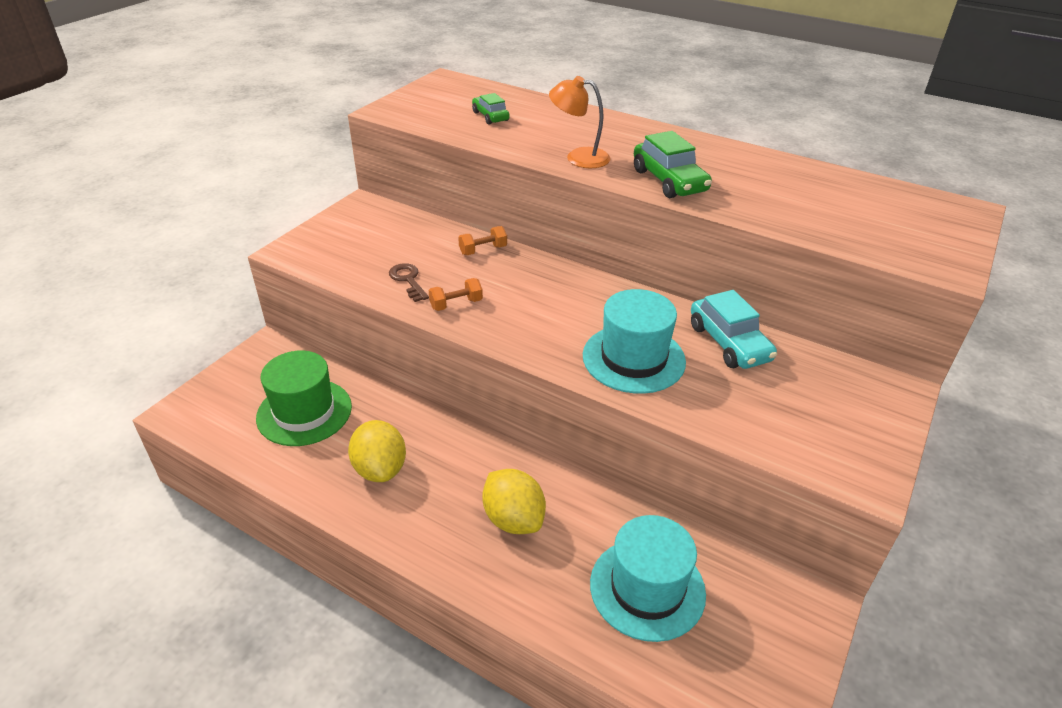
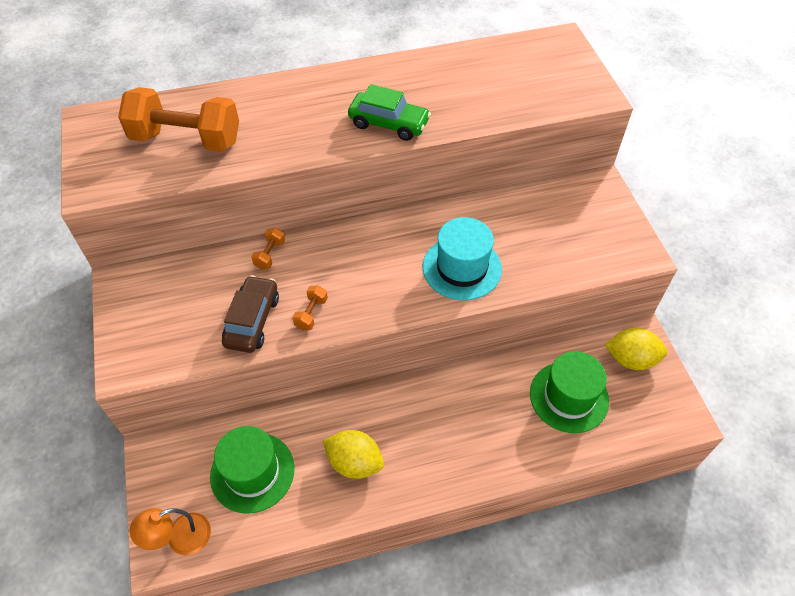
camera: 45 degrees left, 15 degrees up
(408, 280) = (252, 320): brown key -> brown car
(490, 116) = (186, 139): green car -> orange dumbbell
(513, 519) = (465, 421): yellow lemon -> yellow lemon (631, 359)
(578, 157) = (305, 140): orange lamp -> orange lamp (180, 538)
(647, 588) = (569, 397): turquoise hat -> green hat
(729, 343) = (496, 215): turquoise car -> none

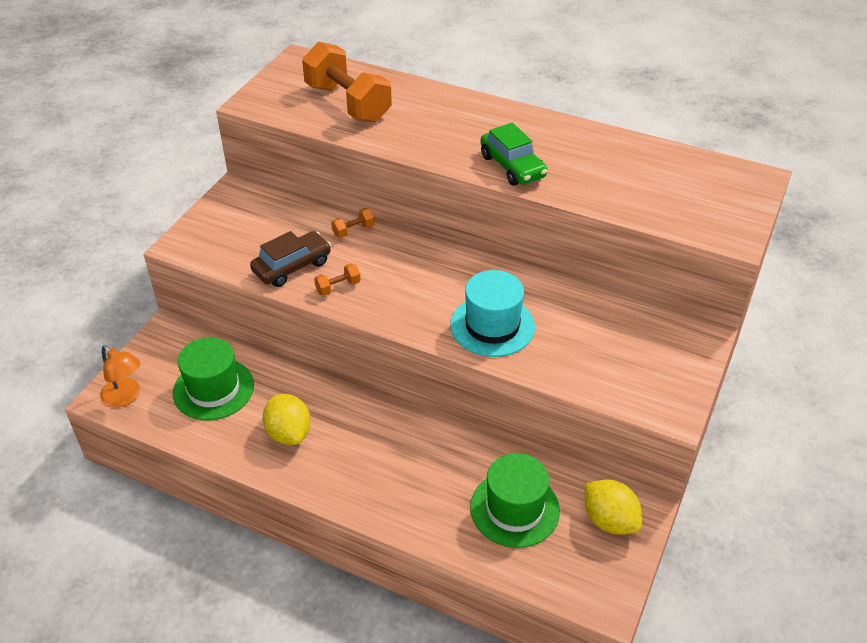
camera: 40 degrees right, 10 degrees down
(180, 538) = (125, 397): orange lamp -> orange lamp turned 150 degrees counterclockwise

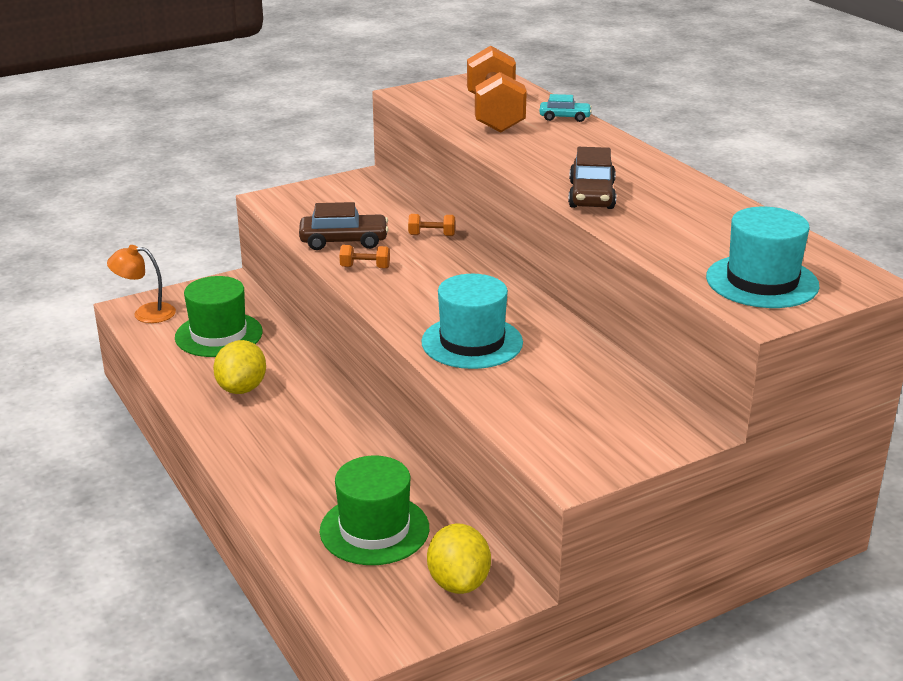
camera: 35 degrees right, 15 degrees down
(125, 397) = (145, 313): orange lamp -> orange lamp turned 105 degrees clockwise
(403, 87) = (564, 117): none -> turquoise car
(512, 166) = (591, 195): green car -> brown car
(703, 206) = (762, 281): none -> turquoise hat

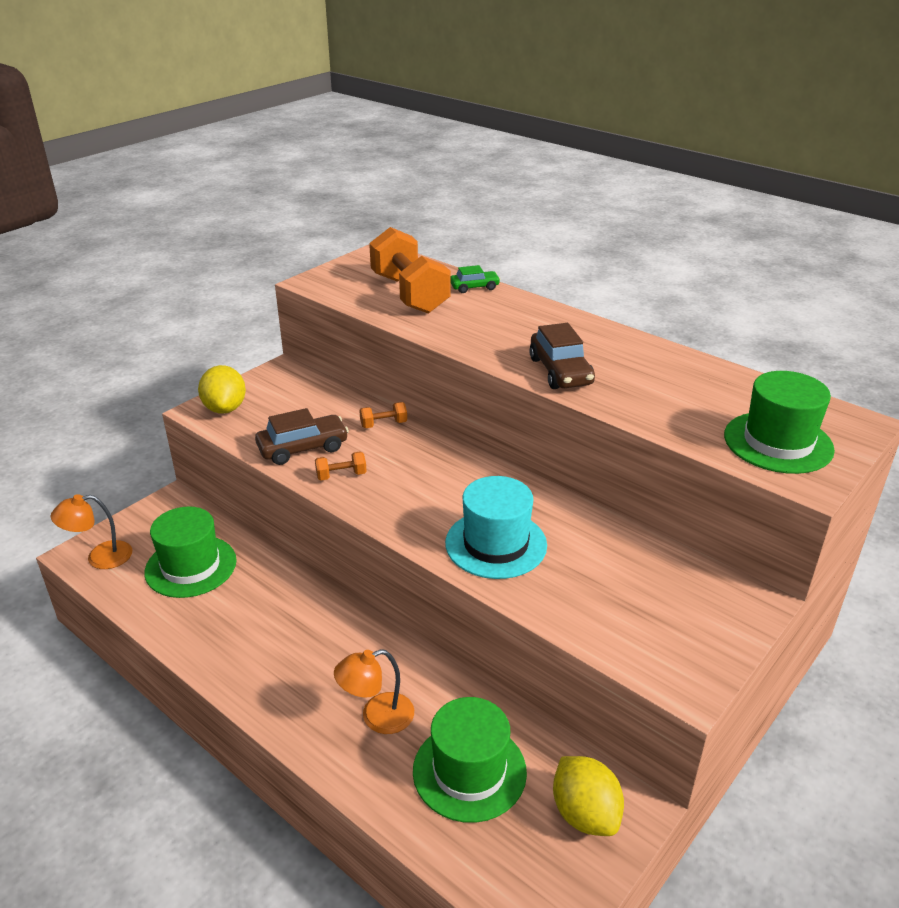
camera: 20 degrees left, 5 degrees up
(242, 388) = (247, 627): yellow lemon -> yellow lemon (225, 408)
(317, 475) = (377, 717): none -> orange lamp
(564, 117) = (474, 287): turquoise car -> green car
(762, 281) = (778, 442): turquoise hat -> green hat

